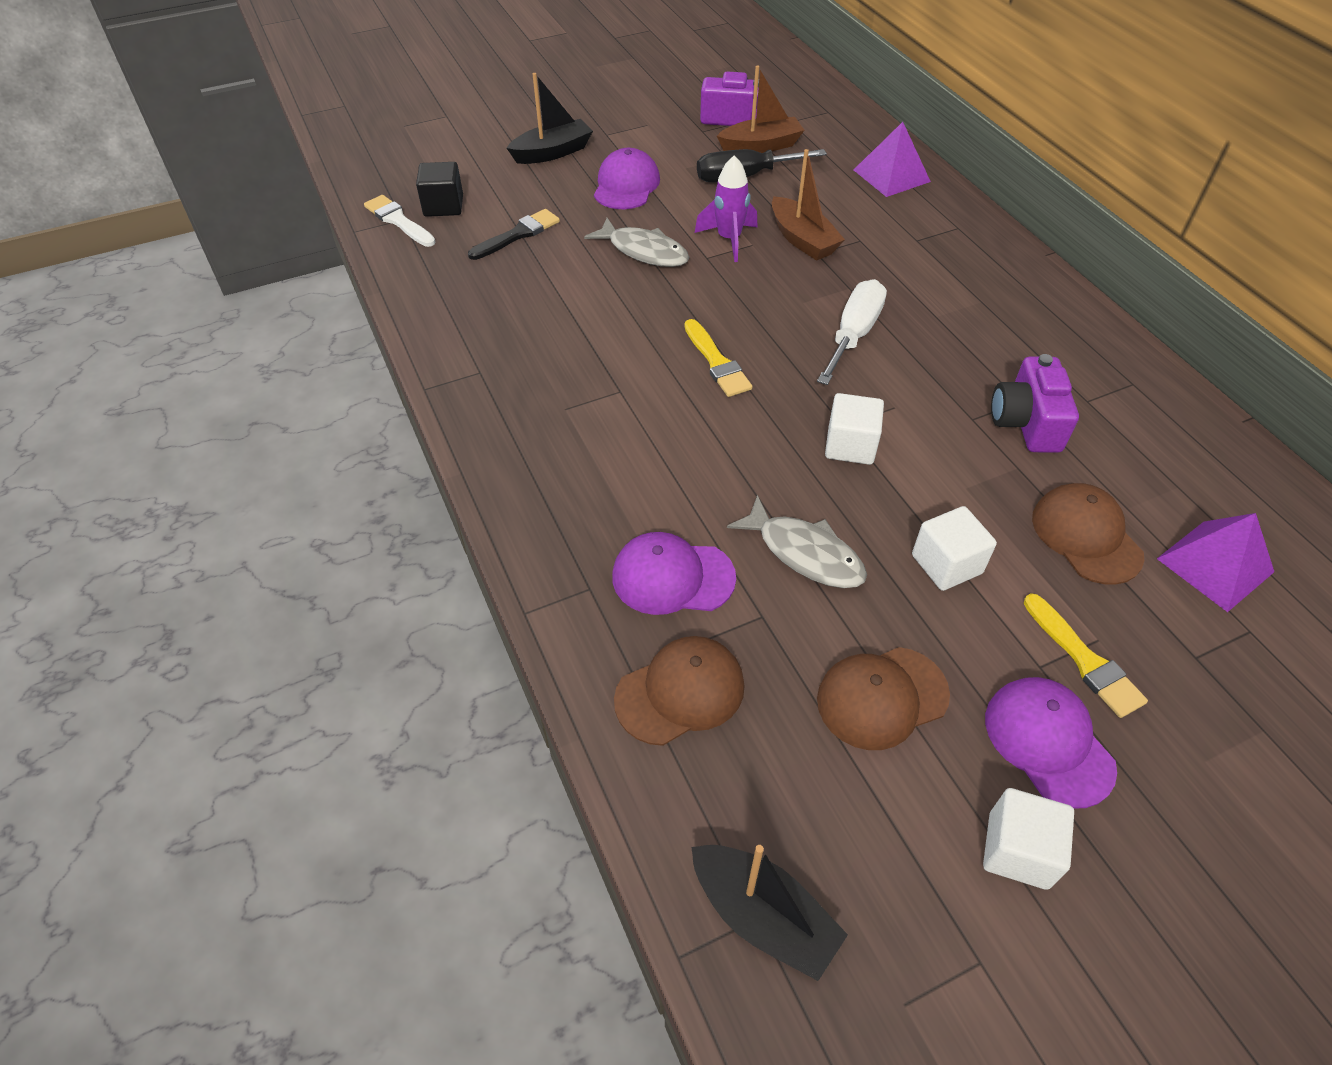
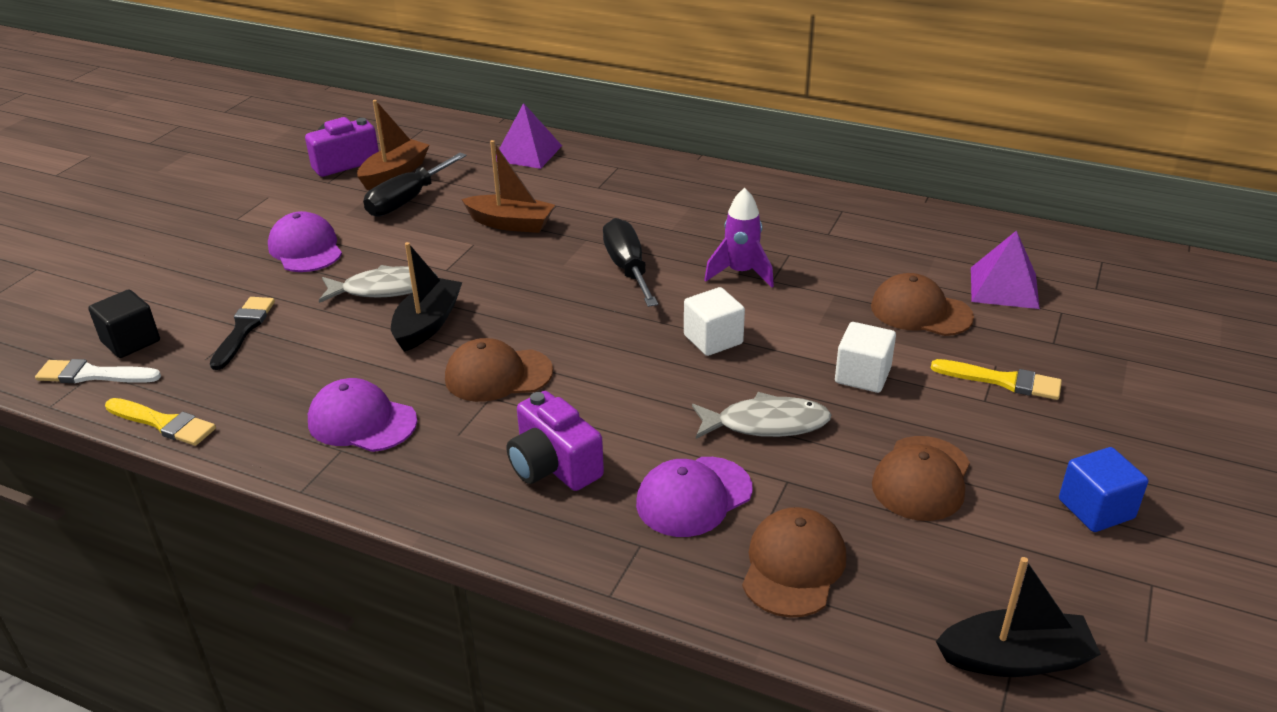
camera: 40 degrees left, 15 degrees down
(552, 152) = (197, 253): black boat -> black boat (427, 324)
(645, 375) = (498, 375): none -> brown cap
(717, 362) = (546, 337): yellow brush -> yellow brush (163, 423)
(729, 240) = (449, 249): purple rocket -> purple rocket (740, 273)
(853, 334) = (627, 268): white screwdriver -> black screwdriver
(1018, 850) = (1096, 509): white cube -> blue cube
(1026, 423) = (808, 265): purple camera -> purple camera (553, 465)
(1048, 742) = (1039, 439): purple cap -> purple cap (362, 421)

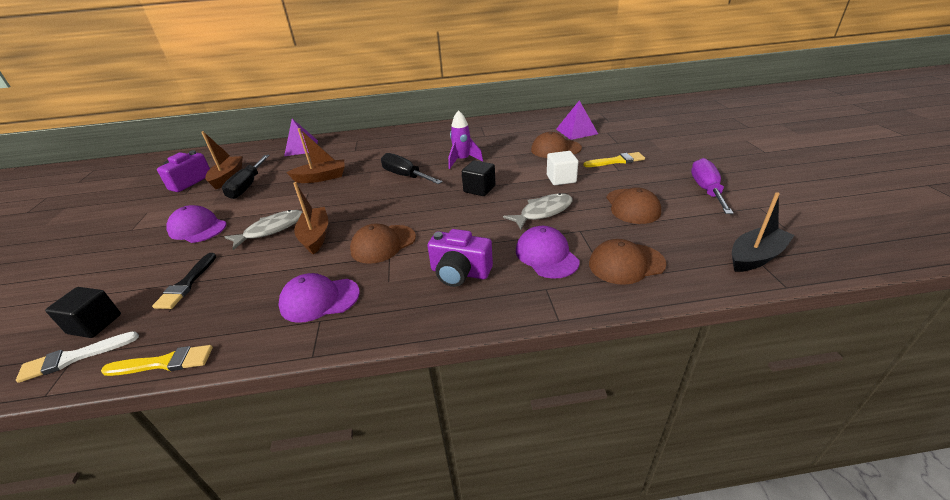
camera: 30 degrees left, 0 degrees up
(243, 330) = (186, 284): black brush -> black brush turned 150 degrees counterclockwise
(427, 324) = (315, 236): black boat -> brown boat
(693, 497) = (546, 255): purple cap -> purple cap turned 135 degrees clockwise
(713, 339) = (479, 189): white cube -> black cube
(793, 566) = (626, 264): brown cap -> brown cap turned 90 degrees counterclockwise
(1096, 509) = (706, 190): blue cube -> purple screwdriver

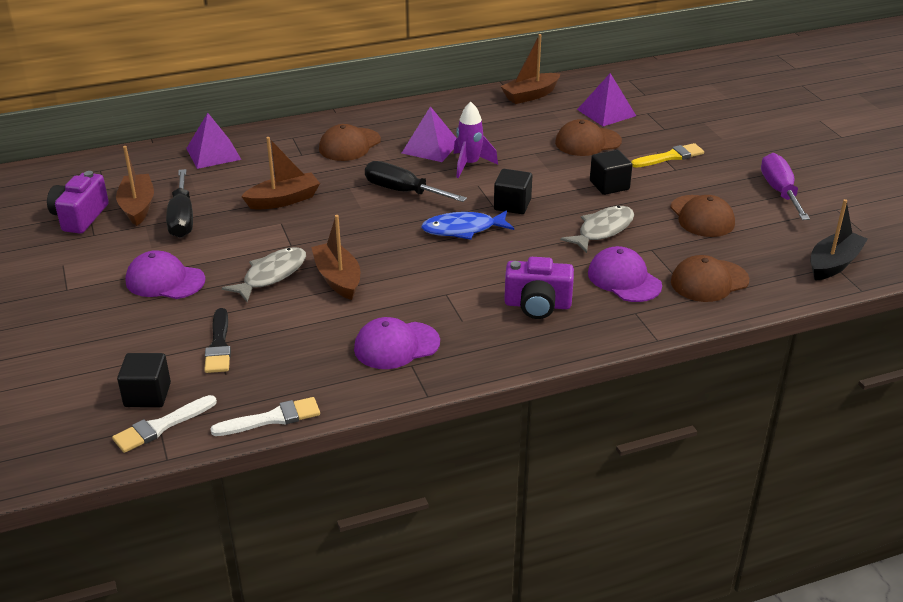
camera: 15 degrees left, 0 degrees up
(164, 363) = (272, 418): yellow brush -> white brush
(383, 244) = (430, 281): brown cap -> brown cap (349, 145)
(432, 205) = (463, 229): none -> blue fish
(442, 149) = (430, 147): none -> purple pyramid
(526, 120) = (530, 95): none -> brown boat
(561, 179) = (609, 185): white cube -> black cube

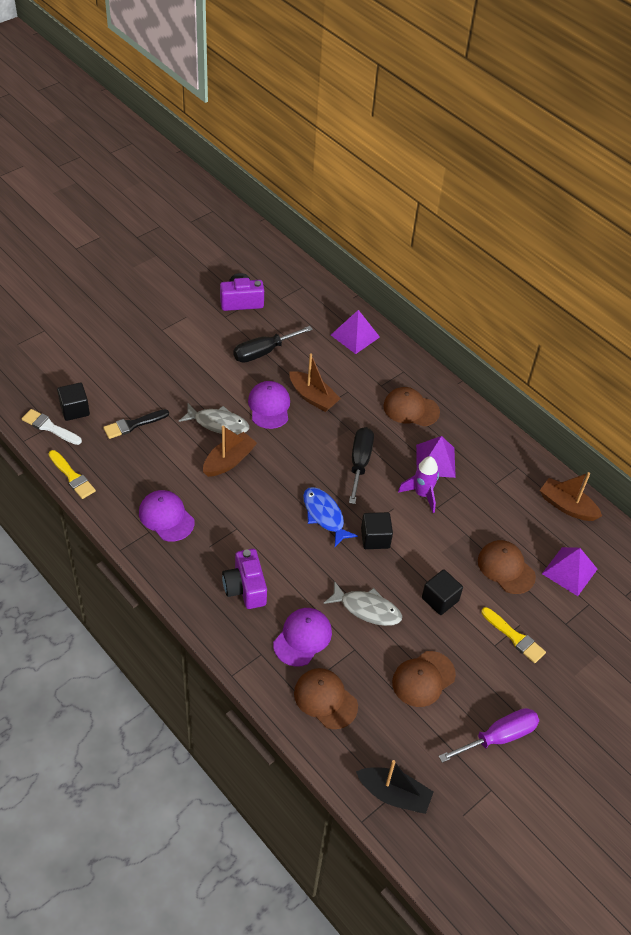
camera: 65 degrees right, 15 degrees up
(138, 207) = (267, 324): brown boat -> none
(165, 280) = (189, 372): purple cap -> purple cap (269, 406)
(272, 418) = (72, 476): white brush -> yellow brush

